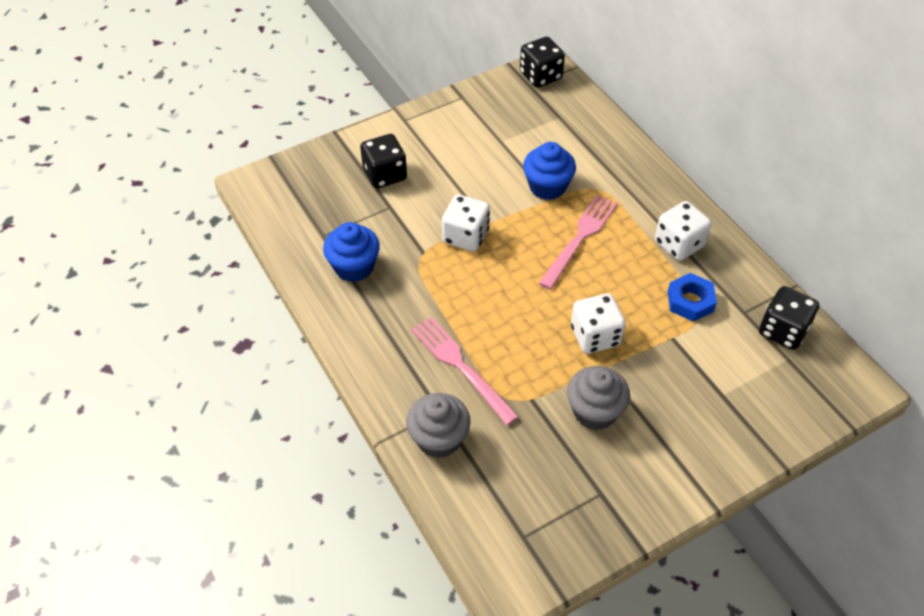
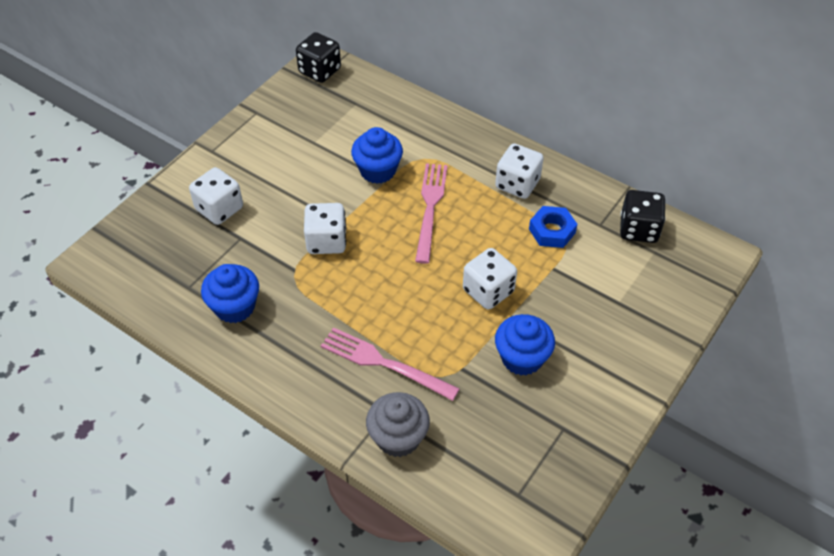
camera: 25 degrees left, 0 degrees up
(385, 175) = (219, 209): black dice -> white dice
(595, 411) = (522, 358): grey cupcake -> blue cupcake

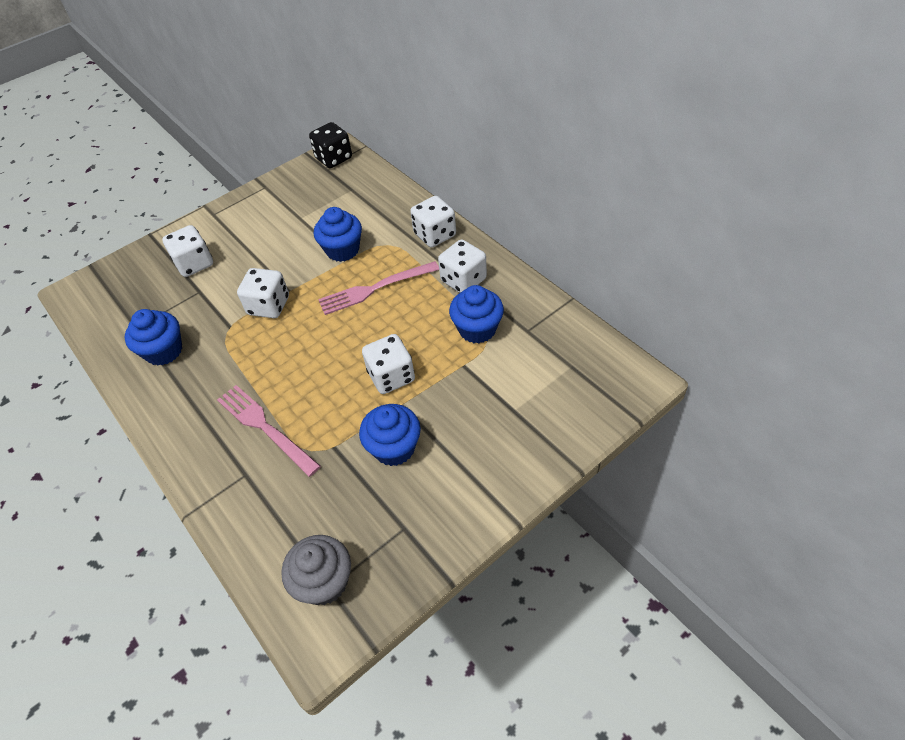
camera: 20 degrees right, 0 degrees up
(398, 437) = (244, 502): grey cupcake -> grey cupcake (324, 582)
(430, 207) = (374, 289): pink fork -> pink fork turned 135 degrees counterclockwise
(467, 141) = (435, 235): none -> white dice
(552, 231) = (477, 329): blue nut -> blue cupcake
(638, 229) = (564, 341): black dice -> none

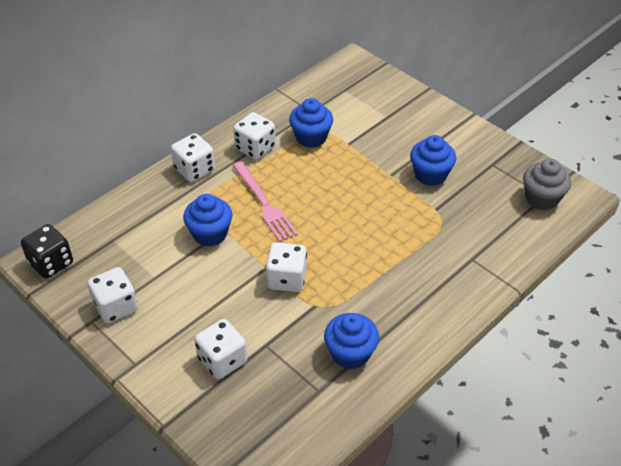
camera: 100 degrees left, 5 degrees down
(264, 427) = (425, 255): pink fork -> none
(391, 376) = (364, 183): white dice -> white dice (116, 307)

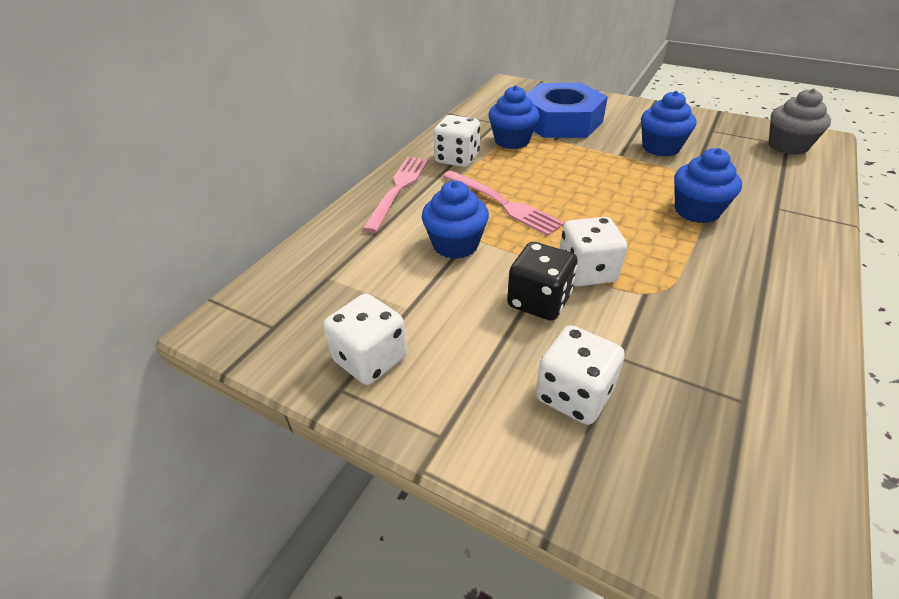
camera: 15 degrees left, 5 degrees down
(51, 263) = (246, 324): black dice -> black dice (539, 301)
(194, 170) = (398, 188): white dice -> pink fork
(350, 353) = (741, 339): blue cupcake -> blue cupcake (697, 211)
(368, 123) = (561, 121): none -> blue nut

